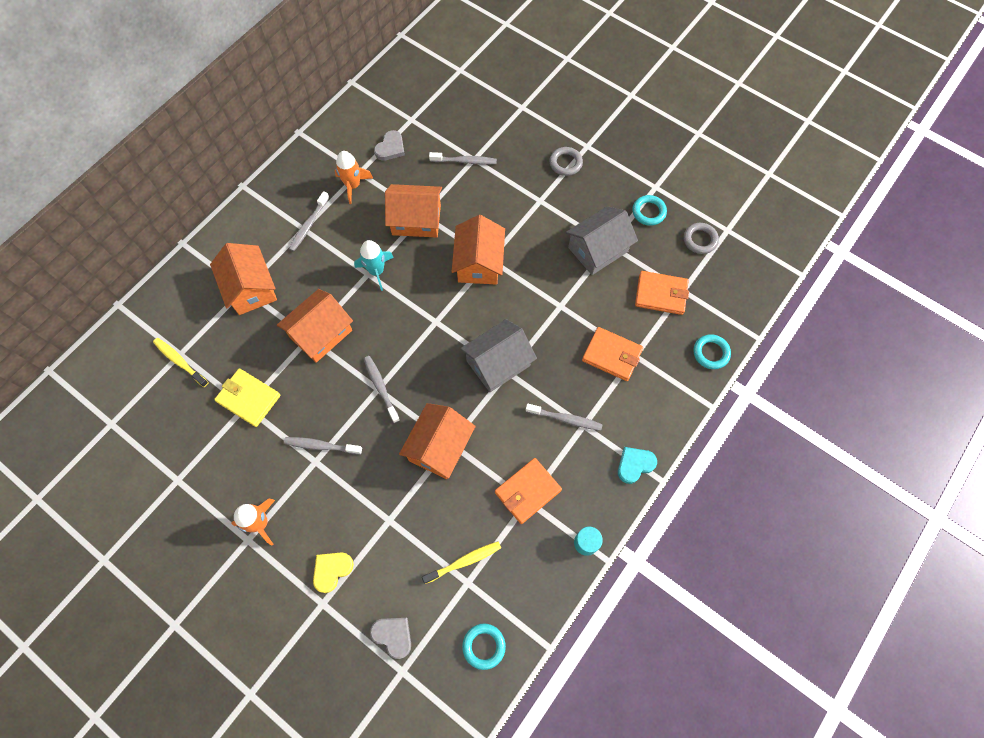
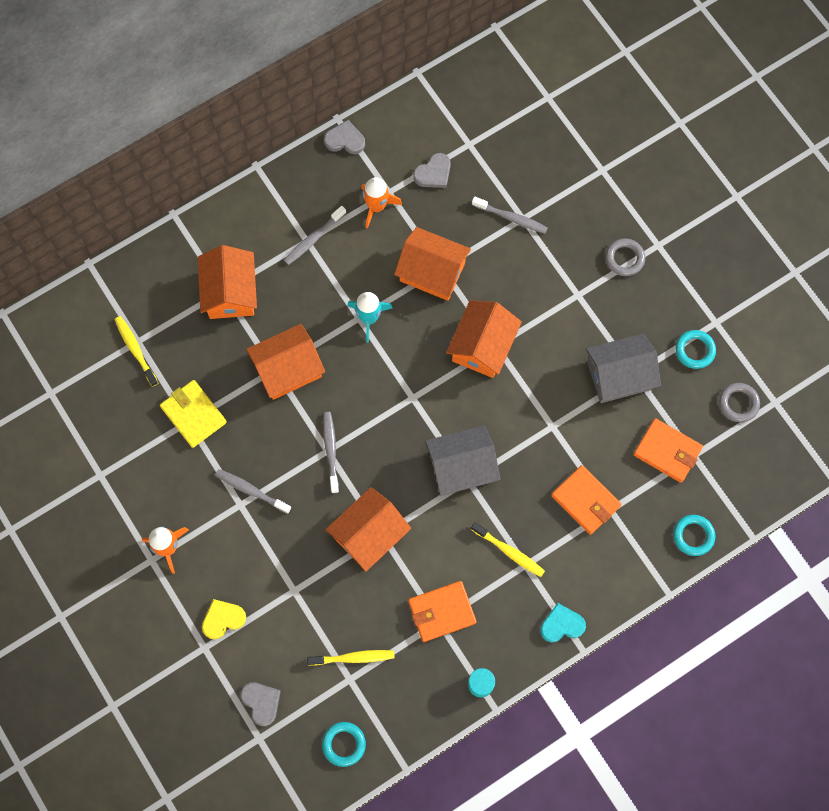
camera: 20 degrees right, 5 degrees up
(310, 145) = (345, 140): none -> grey heart
(565, 419) = (509, 552): grey toothbrush -> yellow toothbrush

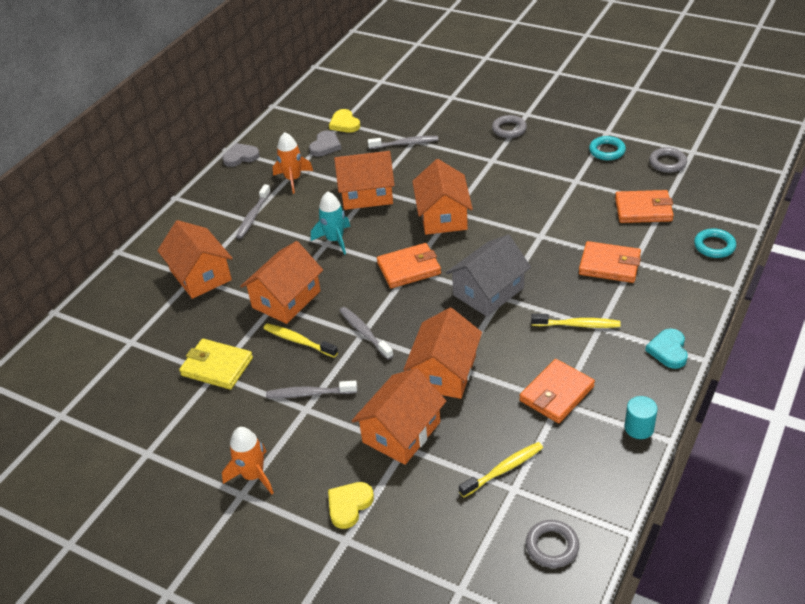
camera: 25 degrees left, 30 degrees down
(135, 350) = (132, 348): yellow toothbrush -> yellow toothbrush (298, 341)
(261, 702) = (439, 555): grey heart -> none
(300, 574) = (401, 432): none -> orange house
(344, 744) = (552, 546): turquoise ring -> grey ring
(412, 396) = (409, 268): none -> orange wallet
(471, 148) = (344, 124): none -> yellow heart
(562, 625) = (668, 350): turquoise heart -> turquoise heart turned 45 degrees counterclockwise
(619, 375) = (564, 186): grey house -> none

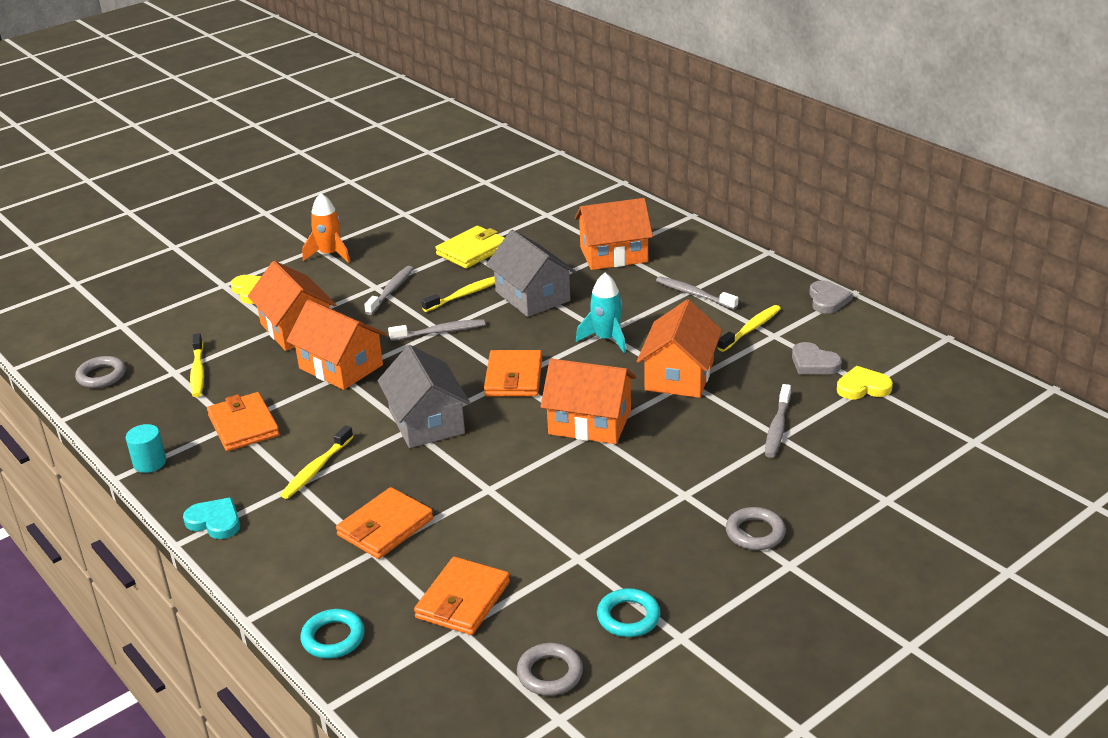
camera: 110 degrees right, 10 degrees down
(286, 299) = (532, 296): orange house -> grey house
(293, 179) = (751, 329): orange rocket -> yellow toothbrush

